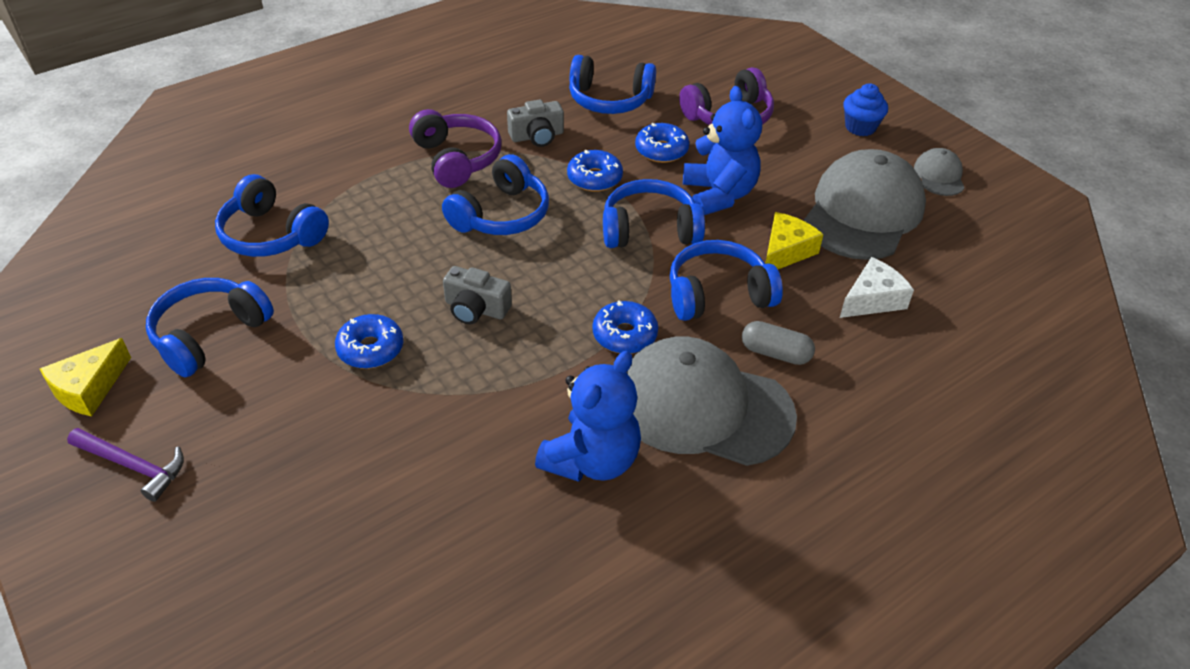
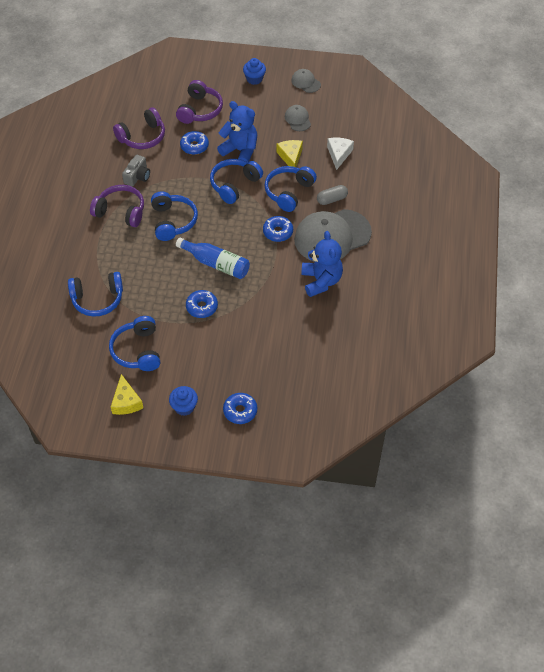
camera: 45 degrees left, 10 degrees up
(133, 466) = (184, 407): purple hammer -> blue cupcake
(476, 309) = (216, 264): grey camera -> blue bottle
(594, 178) = (186, 178): blue donut -> blue donut (240, 411)
(609, 100) = (142, 137): blue headphones -> purple headphones
(863, 212) = (297, 119): grey cap -> grey cap, size x0.45

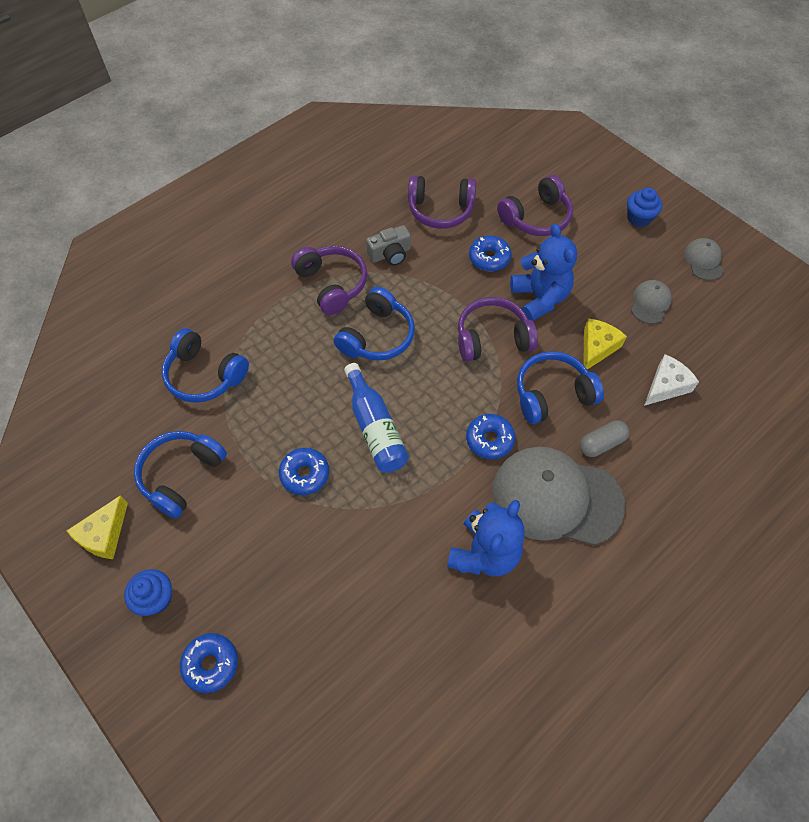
camera: 40 degrees right, 5 degrees up
(234, 185) = (492, 338): blue headphones -> purple headphones
(332, 199) = (601, 443): grey capsule -> grey capsule turned 45 degrees counterclockwise

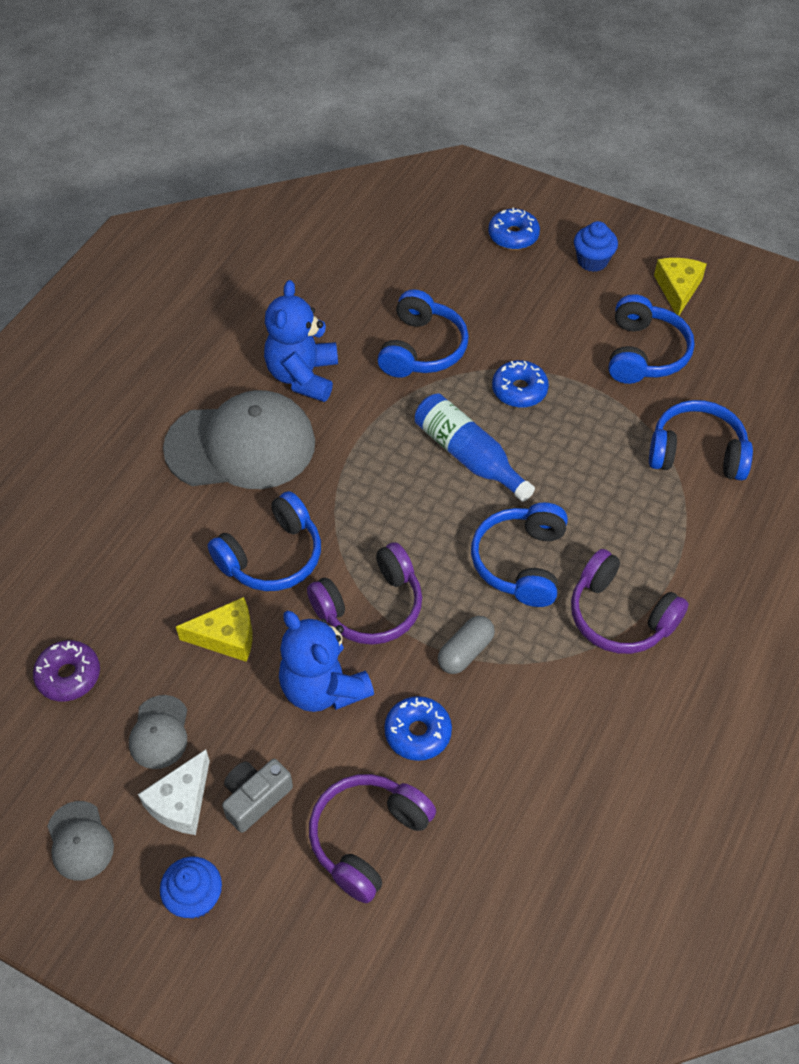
camera: 160 degrees right, 5 degrees down
(367, 547) = (422, 349): none -> blue headphones
(390, 254) = (565, 691): grey camera -> grey camera (255, 798)
(440, 210) = (527, 800): purple headphones -> none
(489, 440) = (332, 482): blue donut -> none
(597, 348) = (226, 637): yellow cheese -> yellow cheese turned 105 degrees counterclockwise
(601, 443) = (200, 516): grey capsule -> grey capsule (465, 652)
(666, 386) = (127, 611): white cheese -> white cheese (181, 802)
(709, 354) = (69, 675): none -> purple donut

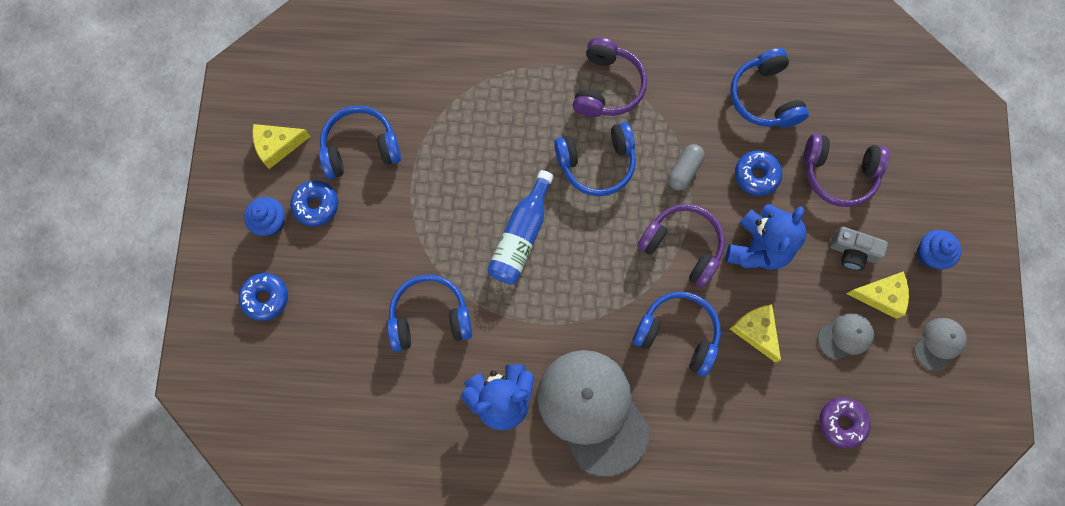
camera: 115 degrees left, 20 degrees up
(181, 802) = (880, 296): white cheese -> yellow cheese
(465, 652) = (684, 171): grey capsule -> grey capsule turned 75 degrees counterclockwise
(519, 390) = (440, 225): blue donut -> blue donut (316, 205)
(696, 453) = (444, 82): blue headphones -> blue headphones (764, 97)

